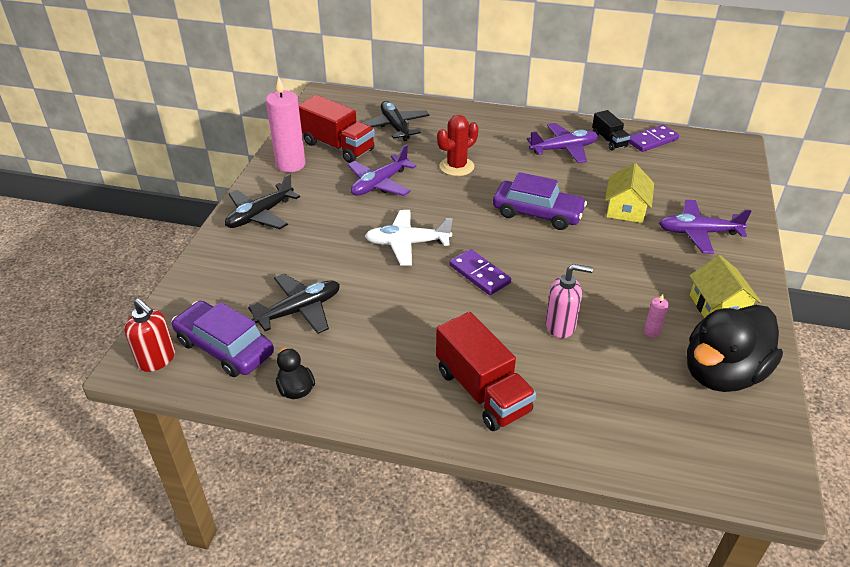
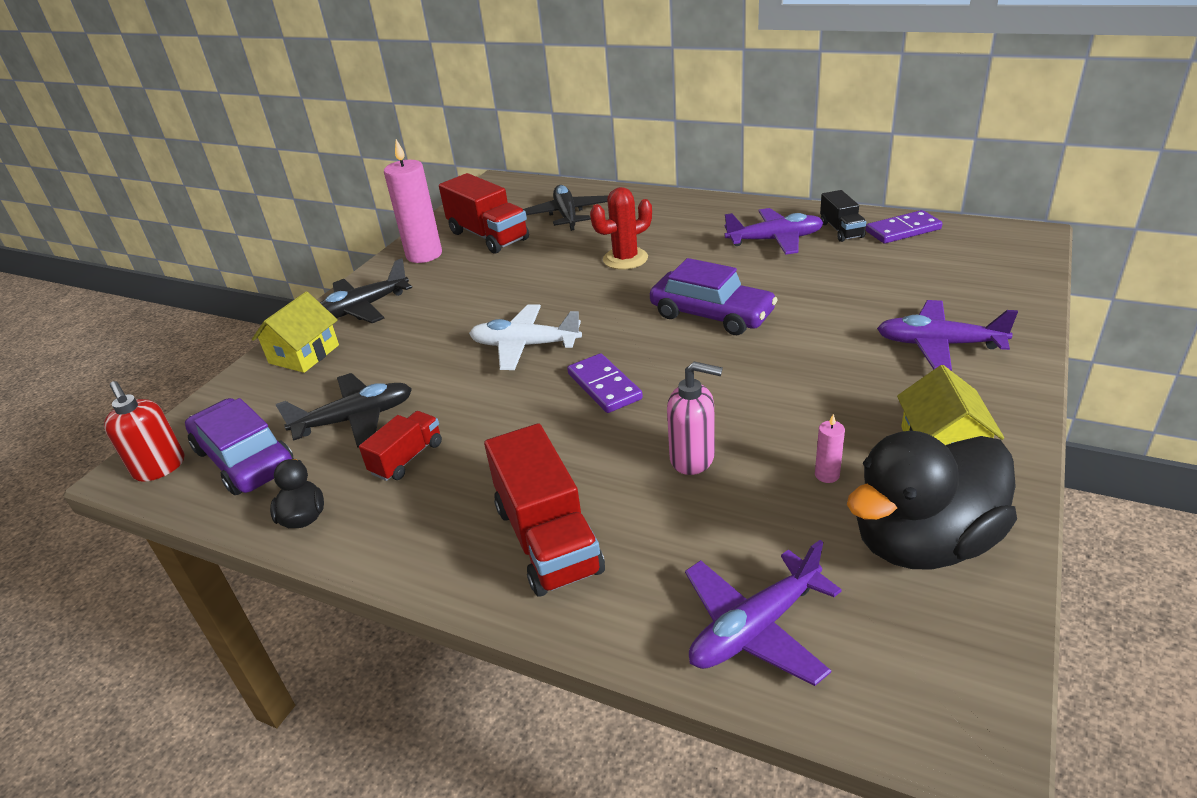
camera: 15 degrees right, 5 degrees down
(354, 339) = (407, 458): none -> red truck
(379, 184) = (520, 277): purple plane -> purple plane (755, 628)
(626, 209) = (838, 312): yellow house -> yellow house (304, 354)

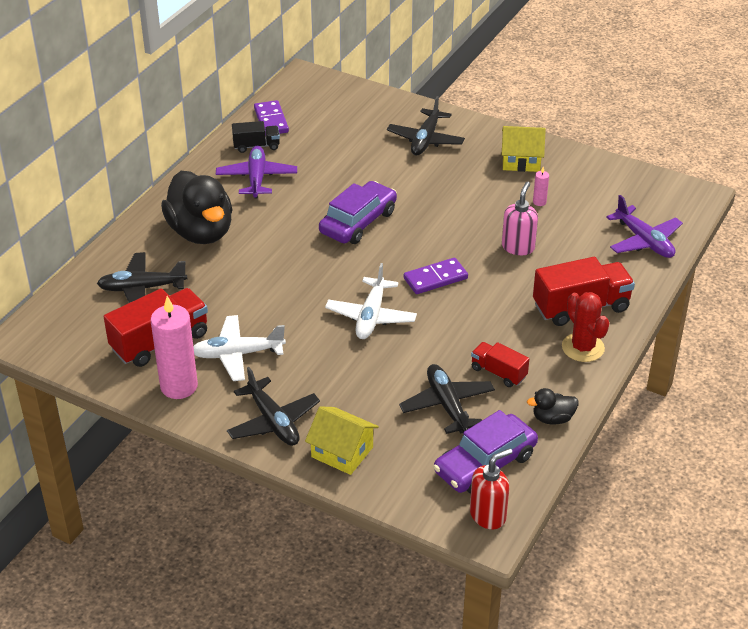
camera: 90 degrees left, 5 degrees up
(466, 275) = (237, 354): none -> white plane
(625, 259) = (251, 257): red cactus -> red cactus (583, 347)
(923, 542) = (591, 182): black duck -> black duck (201, 232)
(938, 345) = (425, 140): purple plane -> black plane

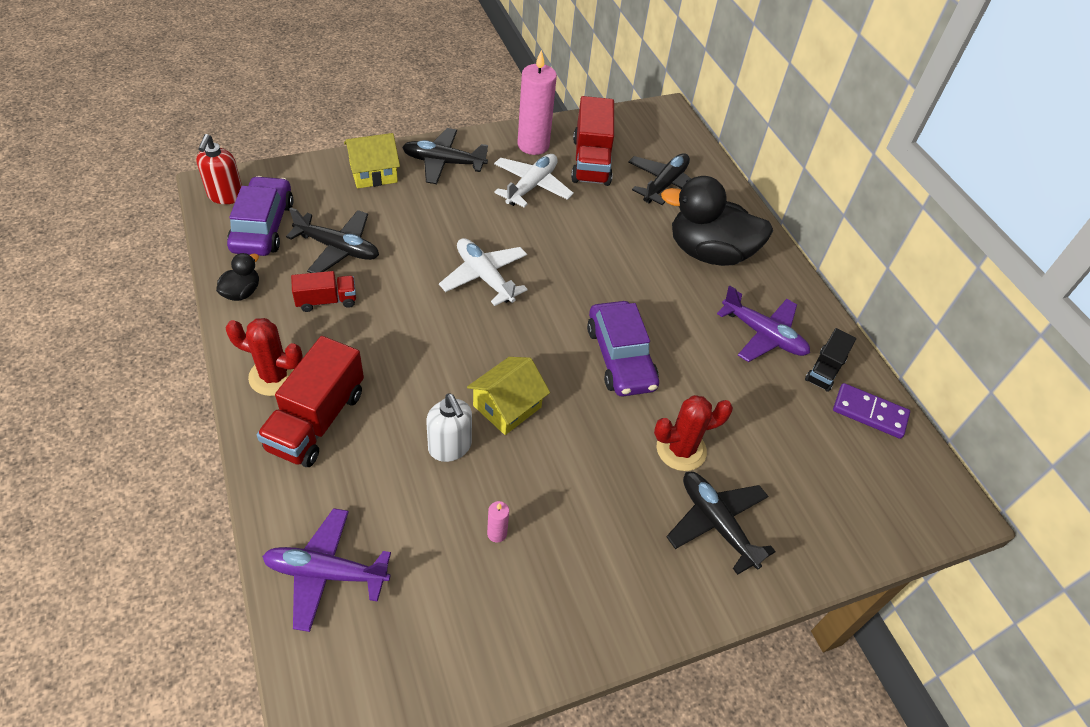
camera: 125 degrees right, 10 degrees up
(395, 170) = (681, 449): none -> red cactus
(435, 278) = (481, 350): purple domino -> none
(518, 247) = (450, 447): pink soap dispenser -> white soap dispenser
(521, 161) = (588, 587): yellow house -> yellow house (507, 406)

